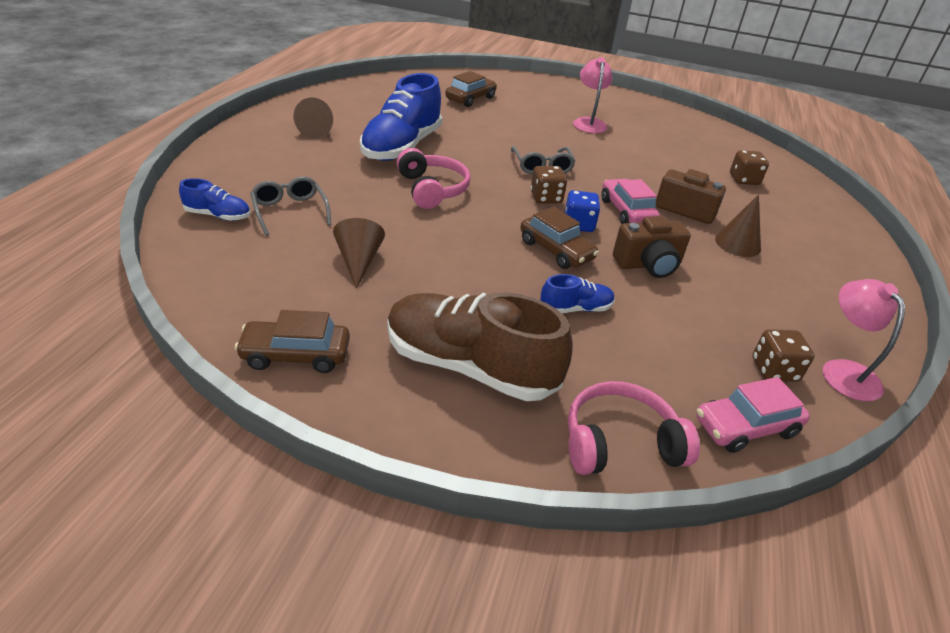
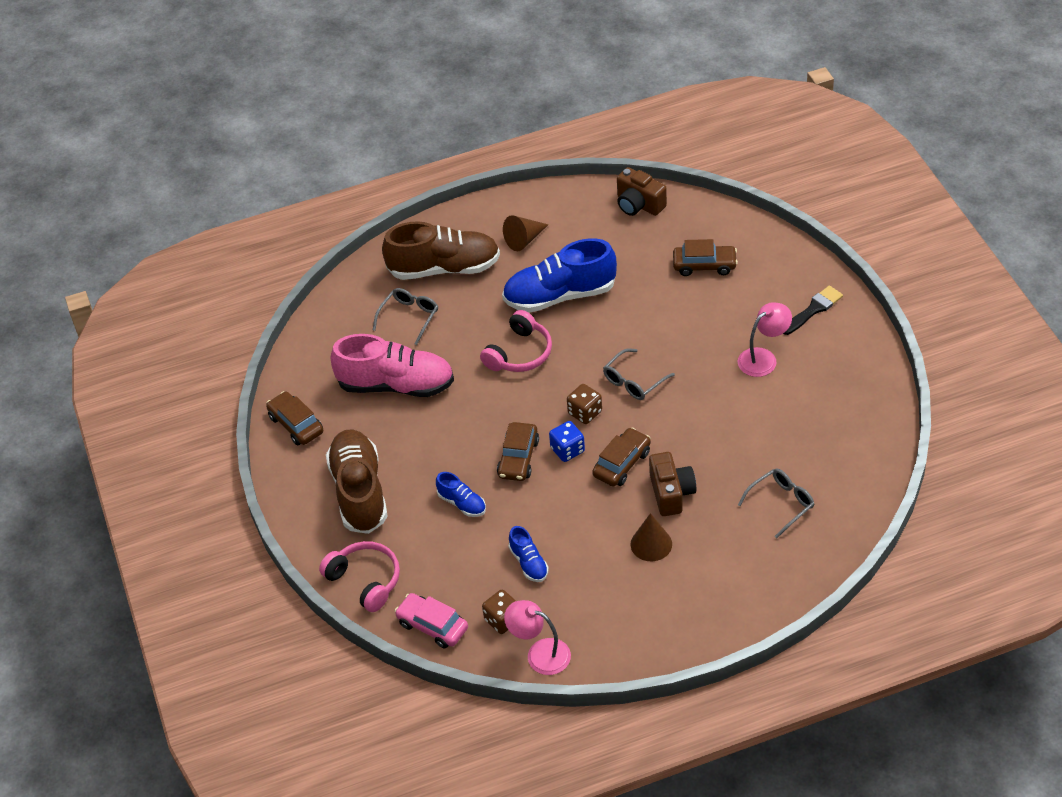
camera: 60 degrees right, 10 degrees up
(218, 215) = (367, 295): blue shoe -> blue shoe (529, 563)
(271, 169) = (444, 268): none -> brown shoe
(359, 261) = (396, 385): brown cone -> pink shoe
(568, 94) = (813, 309): none -> black brush
(626, 211) = (622, 463): pink car -> brown car
(648, 265) = (557, 511): brown camera -> brown camera (639, 205)
(744, 180) = (781, 504): brown dice -> grey glasses
(843, 371) = (540, 653): pink lamp -> pink lamp turned 105 degrees counterclockwise

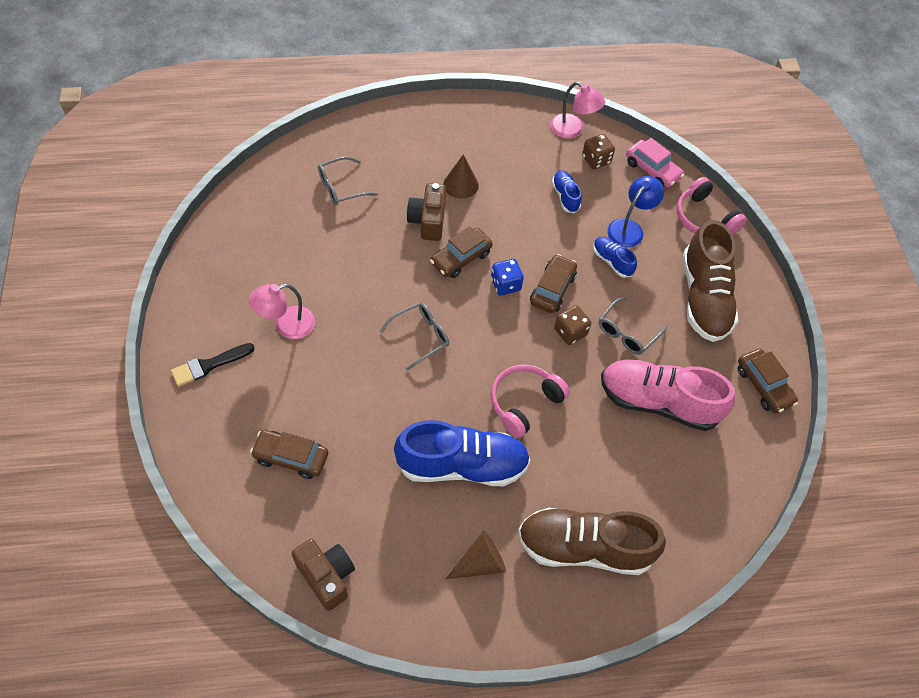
camera: 175 degrees left, 10 degrees up
(409, 317) = (634, 486): grey glasses -> grey glasses (627, 332)
(448, 545) = (629, 228): none -> blue lamp
(585, 412) = (478, 317): brown dice -> brown dice (570, 332)

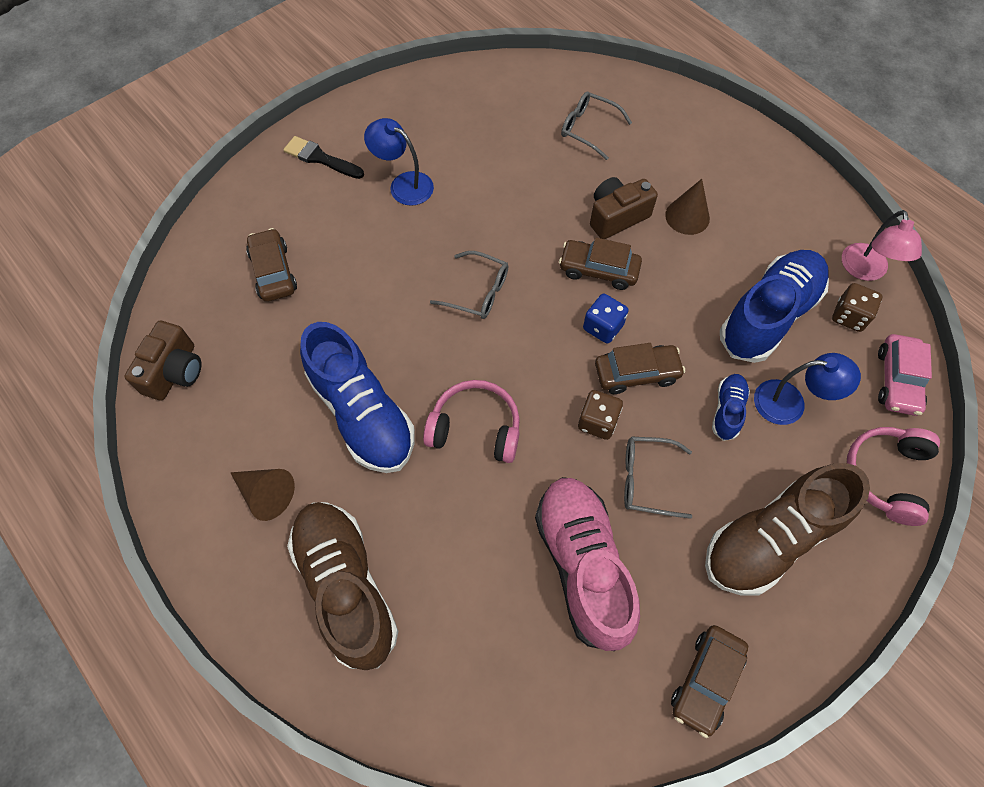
camera: 60 degrees right, 5 degrees up
(286, 325) = (403, 184): pink lamp -> blue lamp
(565, 196) = (768, 315): blue shoe -> blue shoe, size x2.14

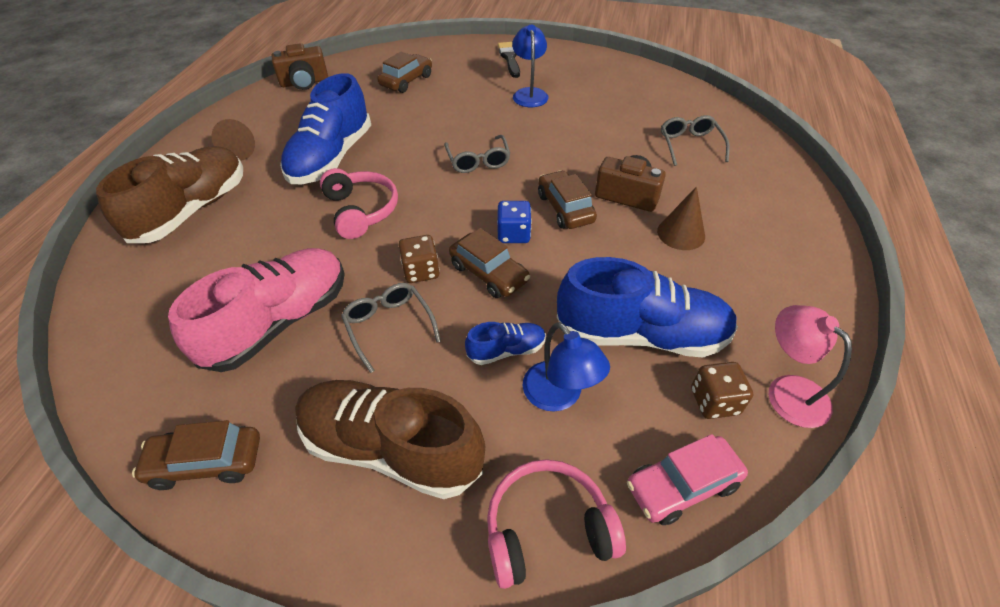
camera: 55 degrees right, 15 degrees down
(865, 271) = (788, 391): pink lamp -> pink lamp turned 90 degrees clockwise

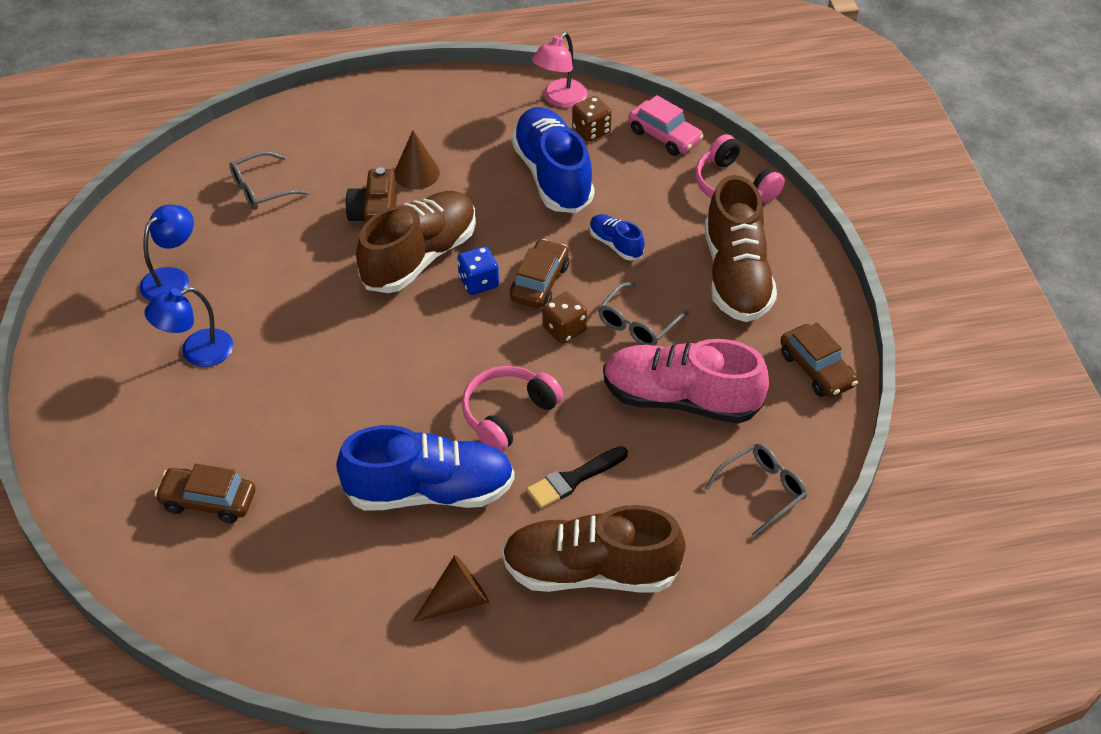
camera: 115 degrees left, 0 degrees up
(304, 82) = (259, 631): brown camera -> none
(478, 161) = (370, 350): grey glasses -> grey glasses (762, 491)
(509, 58) = (98, 406): black brush -> black brush (573, 479)
(559, 396) = (637, 205): blue lamp -> blue lamp (172, 279)
(565, 208) = (420, 257): brown car -> brown shoe

